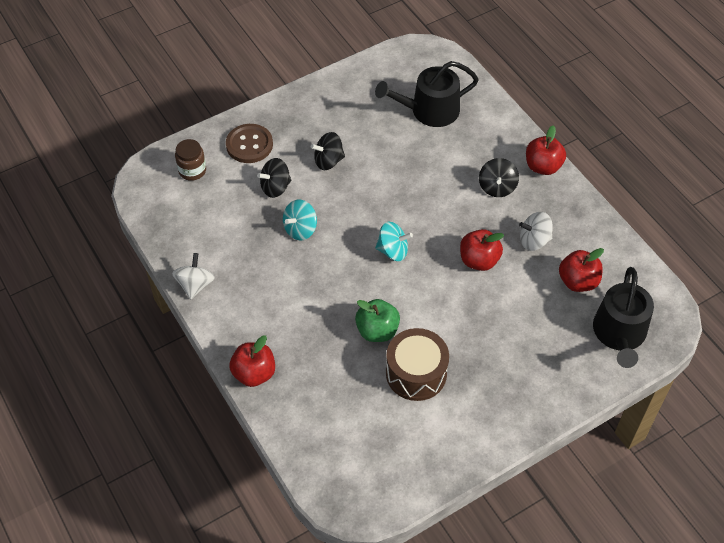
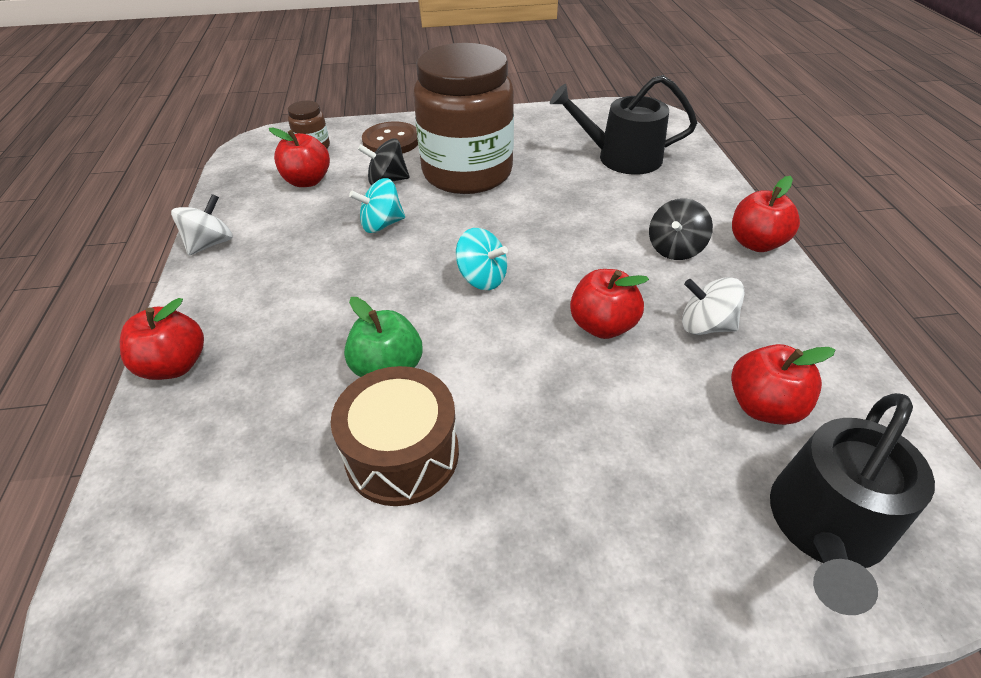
camera: 25 degrees right, 10 degrees down
(216, 207) = (307, 181): none -> red apple
(328, 161) = (467, 173): black spinning top -> brown jar

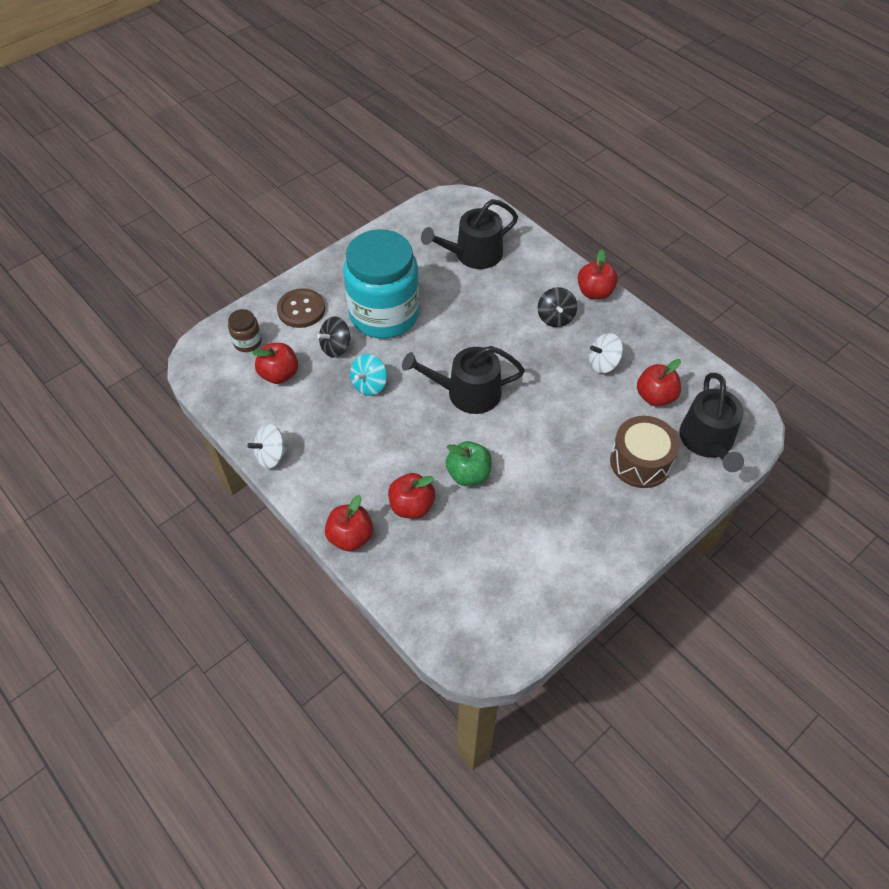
camera: 35 degrees left, 10 degrees up
(210, 244) = (271, 456): white spinning top -> white spinning top turned 120 degrees counterclockwise
(402, 454) = (517, 511): brown drum -> brown drum (640, 462)
(467, 173) = (384, 315): brown jar -> turquoise jar
(482, 278) = (467, 393): turquoise spinning top -> black watering can
(602, 326) = (554, 390): red apple -> red apple (412, 506)

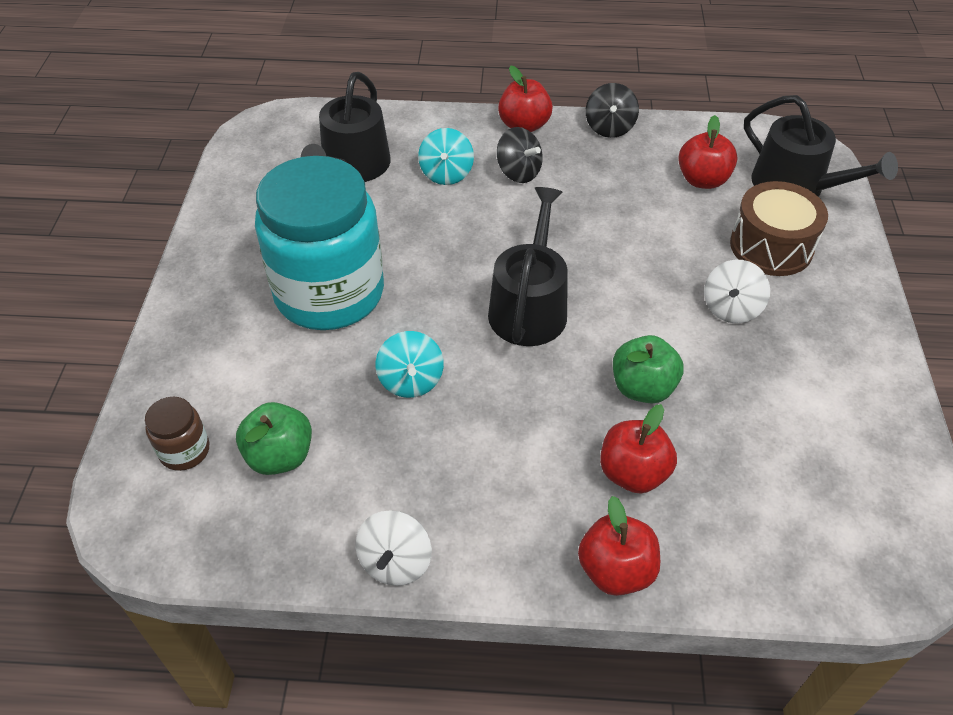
camera: 45 degrees left, 5 degrees down
(279, 374) = (280, 456): red apple -> green apple
(301, 309) = (213, 359): brown button -> none
(336, 347) = (315, 370): black spinning top -> black spinning top (609, 127)
(467, 393) = (529, 307): black watering can -> black watering can turned 150 degrees clockwise
(516, 291) = (446, 174): none -> turquoise spinning top
(603, 363) = (619, 183): white spinning top -> white spinning top (731, 308)

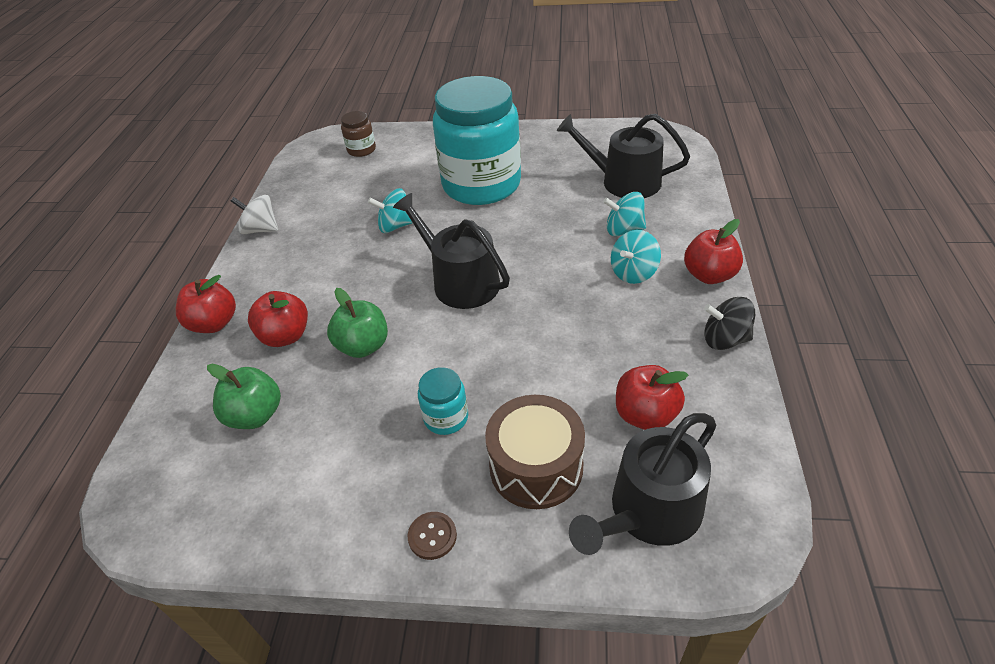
camera: 95 degrees right, 5 degrees down
(280, 456) = (348, 181): green apple -> green apple (255, 415)
(518, 172) = (633, 272): black spinning top -> turquoise spinning top
(529, 307) = (460, 281): black watering can -> black watering can turned 150 degrees counterclockwise
(731, 308) = (446, 418): white spinning top -> turquoise jar
(857, 310) = (432, 536): none -> brown button

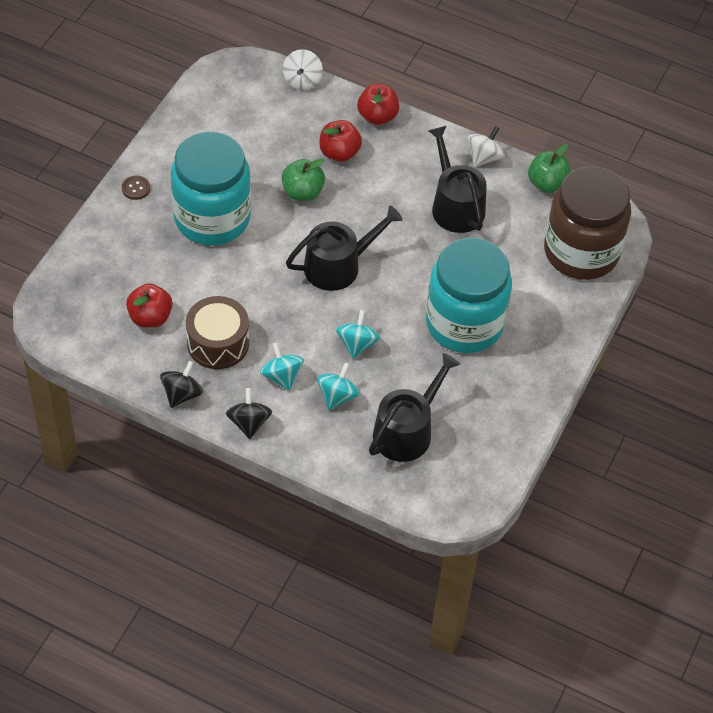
camera: 105 degrees right, 10 degrees up
(156, 417) = (302, 80): none -> white spinning top
(255, 415) = (273, 127): green apple -> green apple (547, 183)
(361, 150) = (581, 252): brown jar -> brown jar, size x2.49
(395, 226) = (436, 245): turquoise spinning top -> turquoise spinning top (357, 344)
(446, 418) = (212, 218): turquoise jar -> turquoise jar, size x2.49
(536, 467) = (149, 248): brown drum -> brown drum (218, 343)
(649, 512) = (88, 286): black watering can -> black watering can (455, 205)
(709, 275) = (249, 423): red apple -> black spinning top

